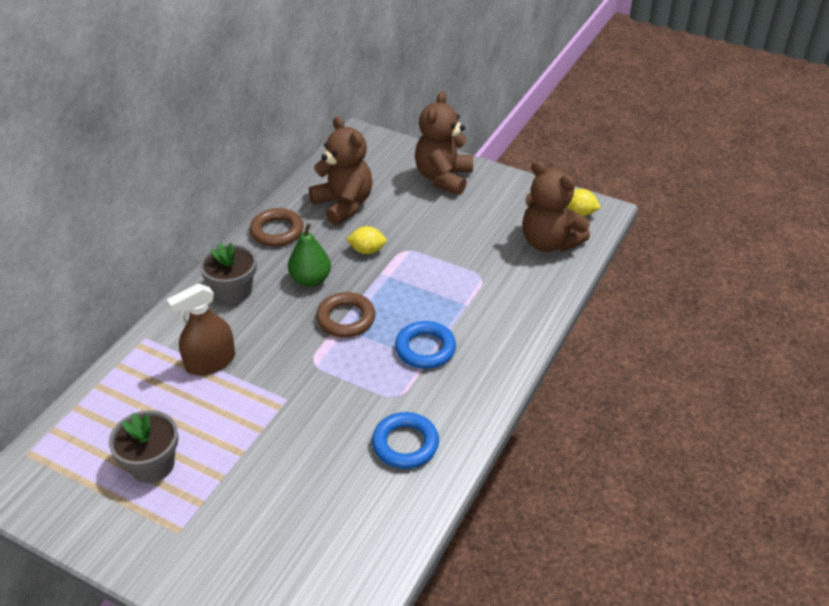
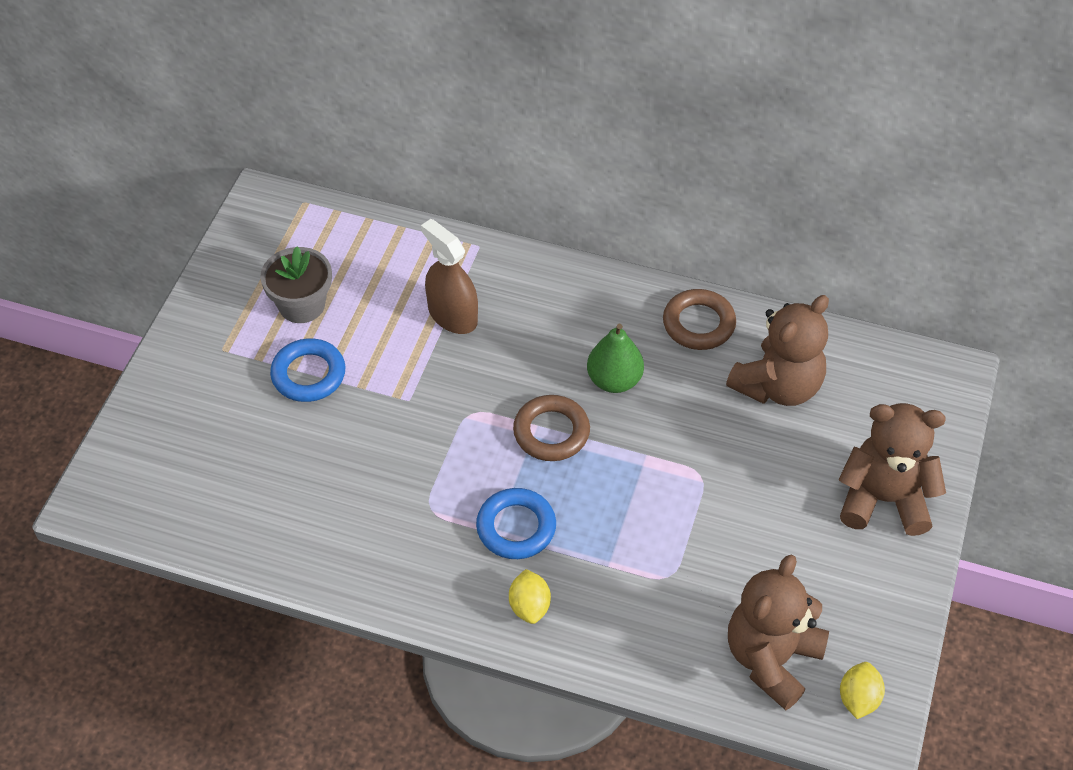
camera: 80 degrees right, 10 degrees up
(233, 291) = (574, 306): grey flower pot -> none
(367, 250) = (688, 431): yellow lemon -> yellow lemon (529, 606)
(405, 444) = (358, 529): blue ring -> blue ring (308, 374)

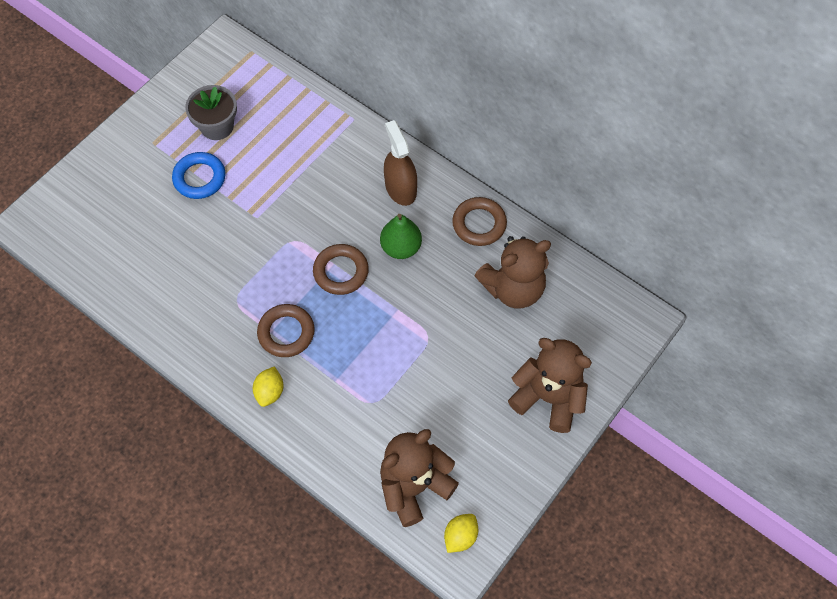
camera: 20 degrees right, 10 degrees up
(452, 315) = (313, 165): brown spray bottle -> brown spray bottle (400, 188)
(516, 527) = (286, 333): blue ring -> brown ring

